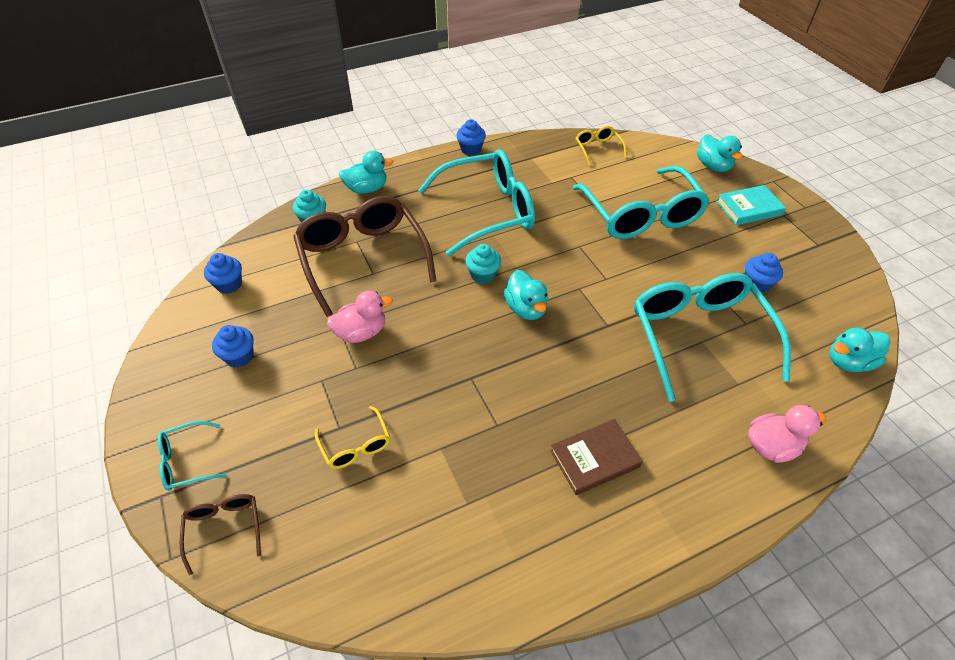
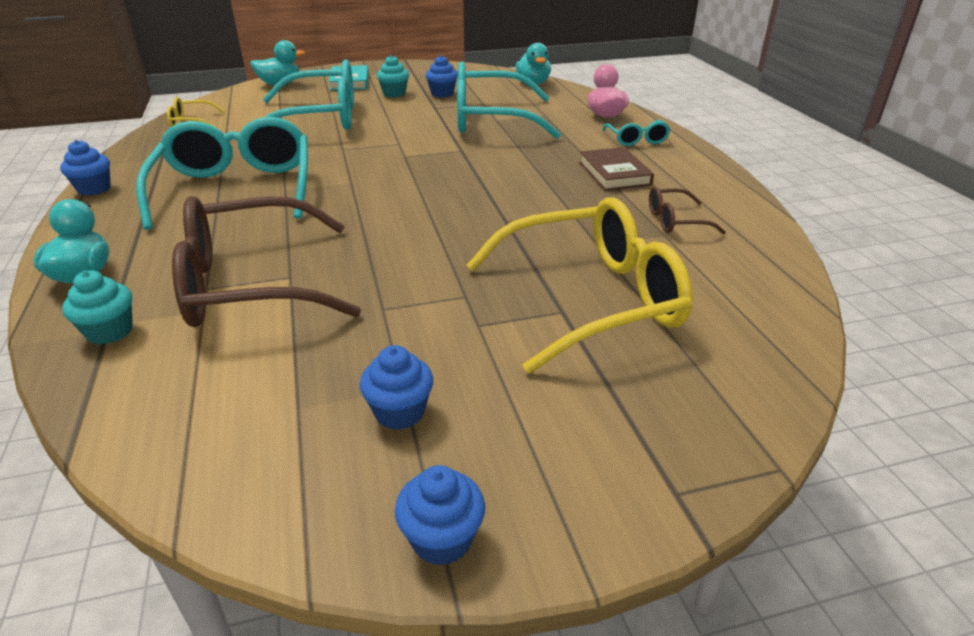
camera: 80 degrees left, 15 degrees down
(187, 461) = (609, 464): turquoise glasses -> turquoise glasses (636, 139)
(224, 529) = (722, 412): brown glasses -> brown glasses (675, 221)
(229, 284) = (202, 436): blue cupcake -> blue cupcake (442, 539)
(356, 445) = (590, 299): yellow glasses -> yellow glasses, size x2.26
(361, 332) = (402, 289): pink duck -> none
(483, 275) = (350, 201): turquoise cupcake -> turquoise cupcake (394, 93)
(526, 308) = (418, 183): turquoise duck -> none

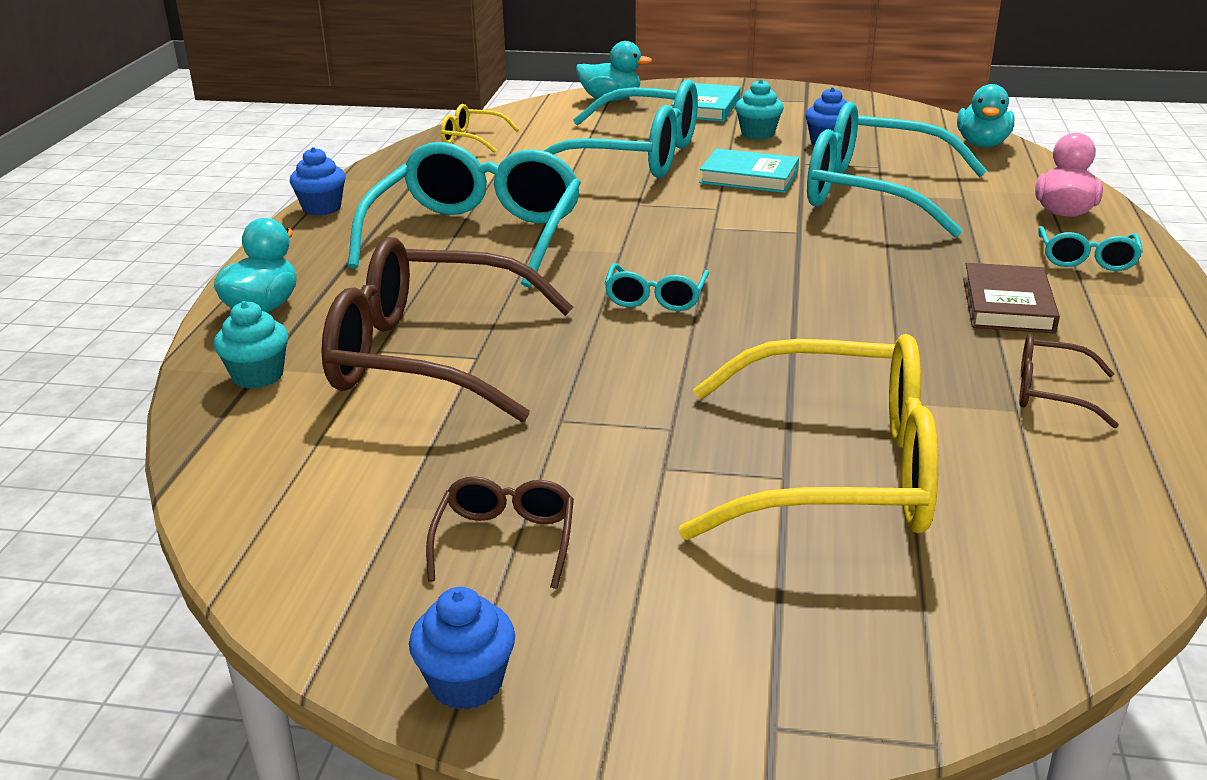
camera: 25 degrees right, 5 degrees down
(396, 209) = (655, 298): none -> turquoise glasses
(399, 412) = (505, 541): blue cupcake -> brown glasses
(406, 121) = (749, 177): none -> turquoise book

